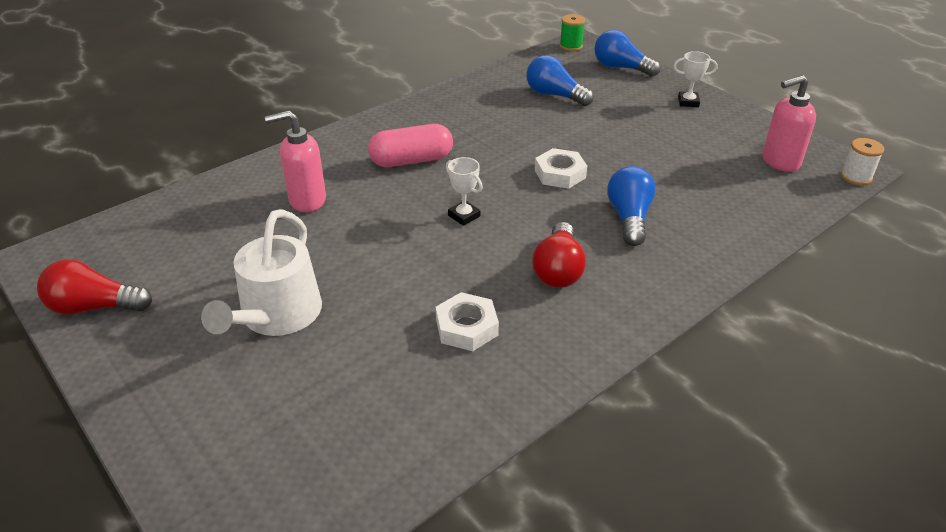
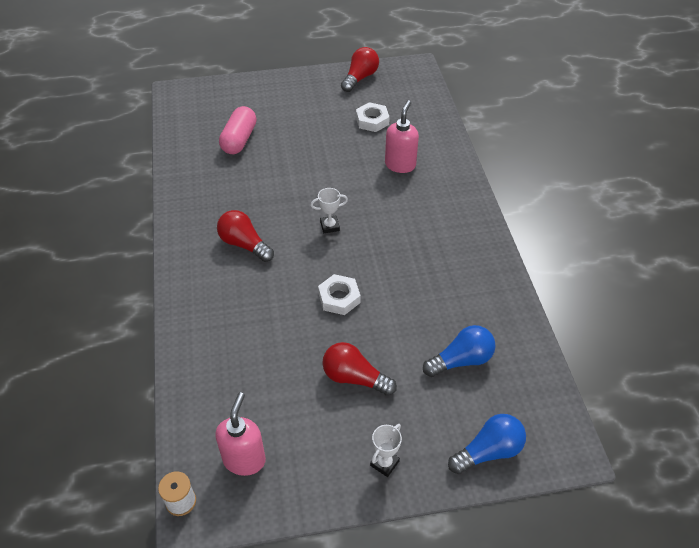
camera: 120 degrees right, 10 degrees up
(276, 315) = (304, 129): white watering can -> none
(411, 160) = (414, 226): pink capsule -> pink capsule (239, 140)
(467, 327) = (235, 188): white nut -> white nut (372, 121)
(571, 46) = (564, 436): green spool -> none
(629, 218) = (260, 307): blue light bulb -> none
(636, 137) = (354, 378): none -> red light bulb

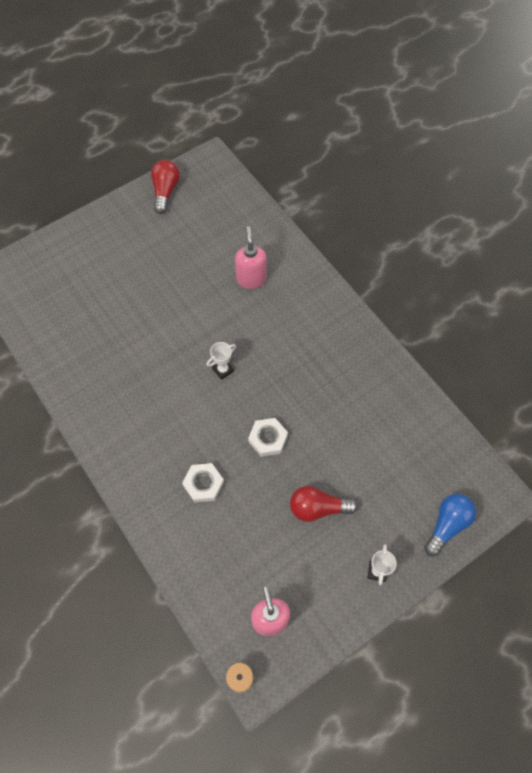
camera: 25 degrees left, 15 degrees up
(239, 140) = (89, 308): pink capsule -> none
(244, 244) = (158, 420): red light bulb -> none
(372, 121) = (202, 238): white nut -> white nut (203, 484)
(461, 360) = (392, 454): blue light bulb -> none

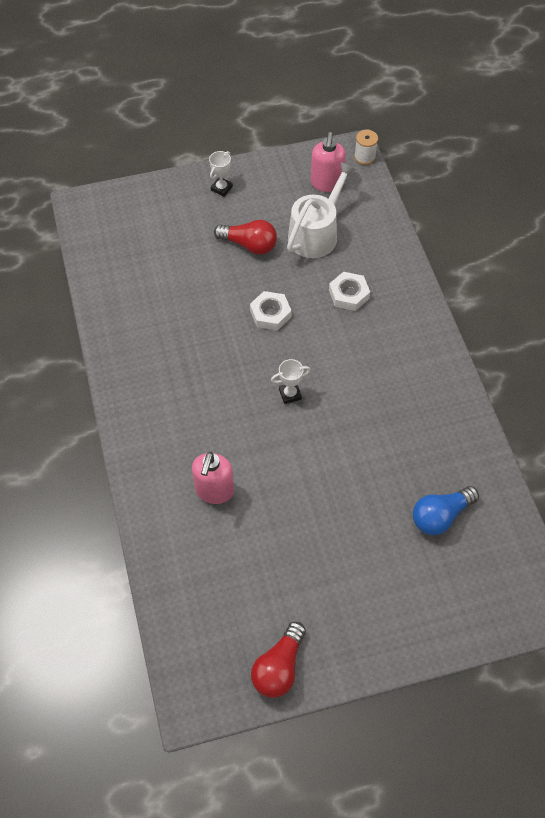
camera: 160 degrees left, 5 degrees down
(258, 546) = (316, 233): none -> white watering can
(447, 525) = (142, 201): blue light bulb -> blue light bulb (440, 516)

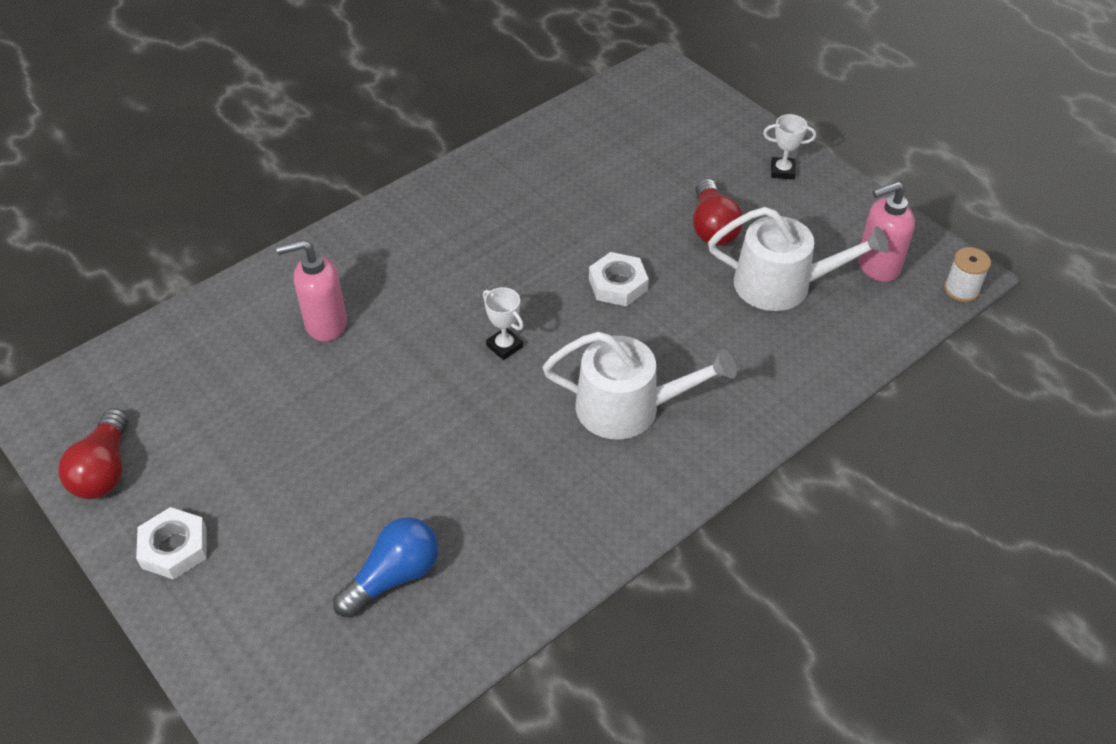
camera: 65 degrees right, 10 degrees down
(279, 667) = (104, 470): red light bulb -> red light bulb turned 90 degrees counterclockwise
(349, 294) = (705, 352): white nut -> white nut (174, 548)
(371, 349) = (628, 407): none -> white watering can
(440, 516) = (394, 576): blue light bulb -> blue light bulb turned 105 degrees clockwise

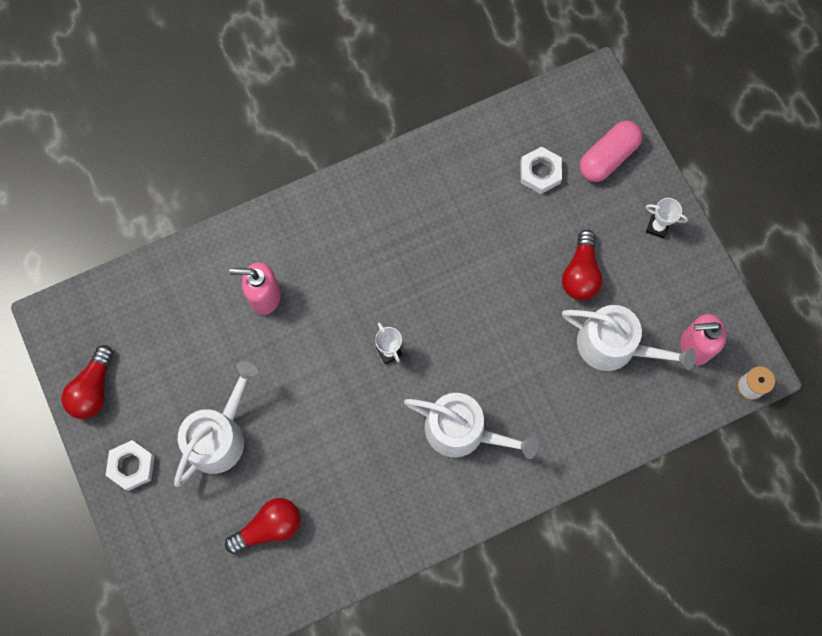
camera: 15 degrees right, 25 degrees up
(296, 484) = (219, 435): none -> white watering can
(394, 576) = (269, 527): blue light bulb -> red light bulb
(618, 284) = (489, 313): white nut -> white nut (540, 172)
(700, 124) = (608, 157): none -> pink capsule

